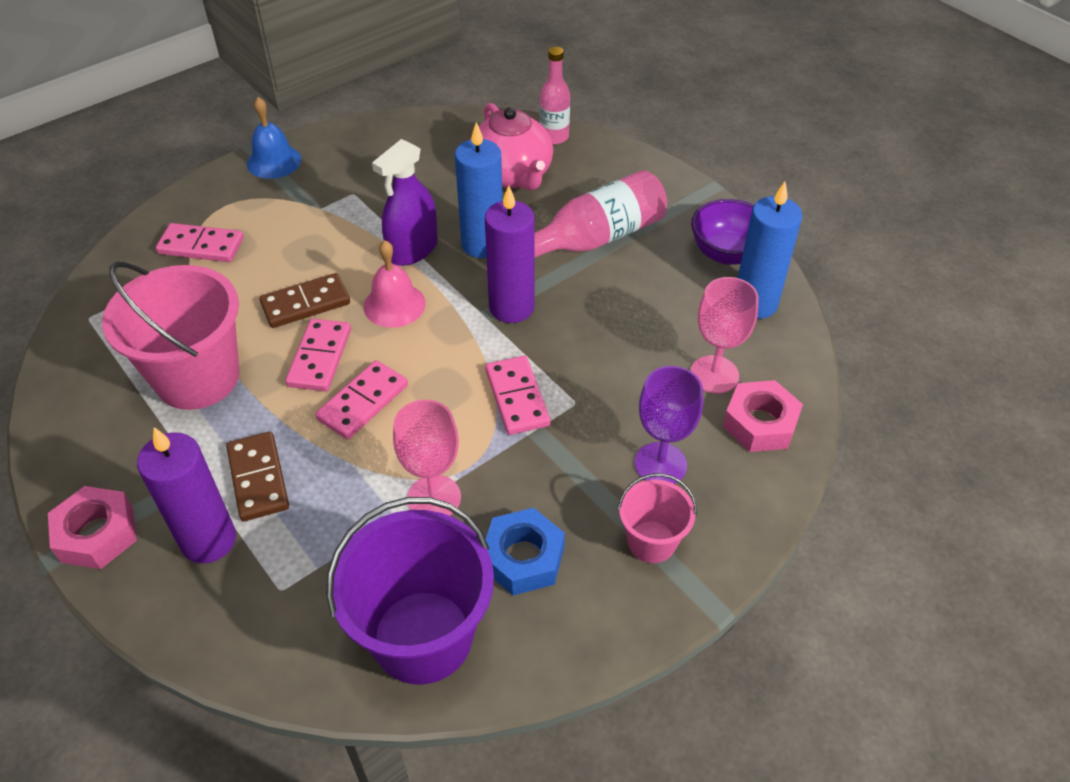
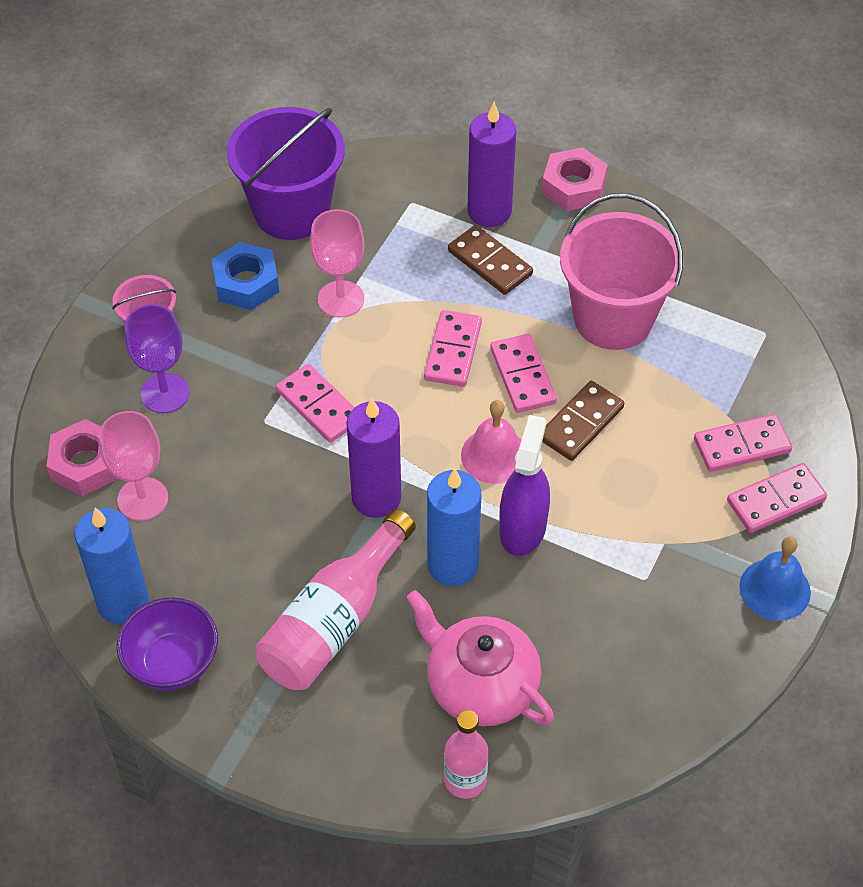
camera: 155 degrees right, 5 degrees up
(217, 206) = (776, 501): none -> pink domino

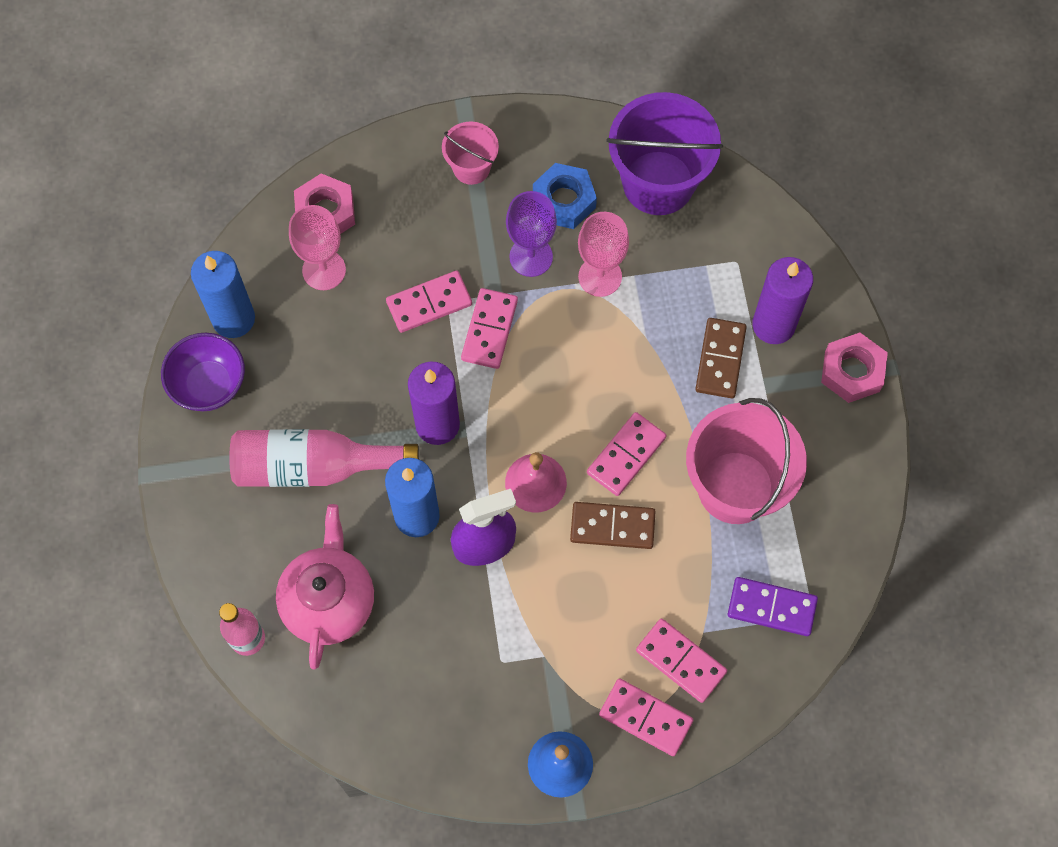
camera: 55 degrees right, 15 degrees up
(165, 393) = (423, 219): purple goblet -> purple goblet (531, 257)
(453, 351) = (611, 389): pink domino -> pink domino (429, 303)
(739, 356) = (771, 608): none -> purple domino

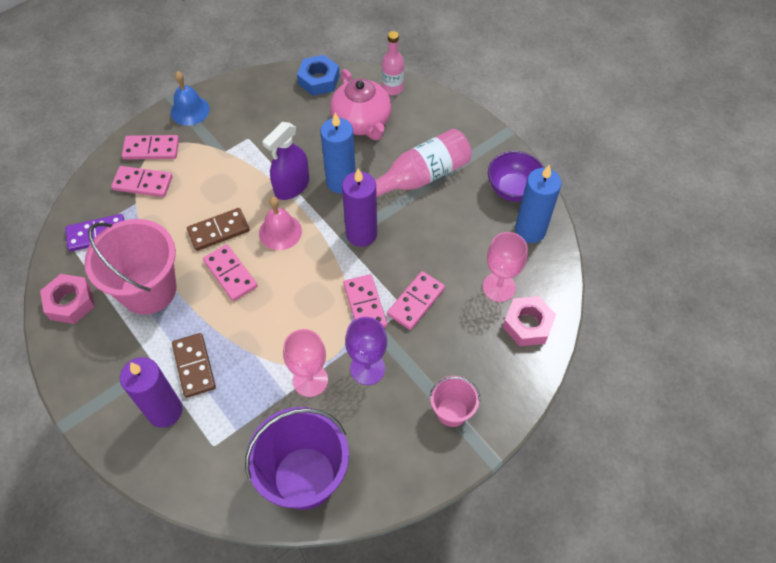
camera: 150 degrees right, 10 degrees down
(564, 201) = (368, 423): blue nut -> blue nut (319, 80)
(626, 455) = (230, 274): pink domino -> pink domino turned 45 degrees counterclockwise
(852, 371) = (92, 406): pink nut -> pink nut (70, 302)

